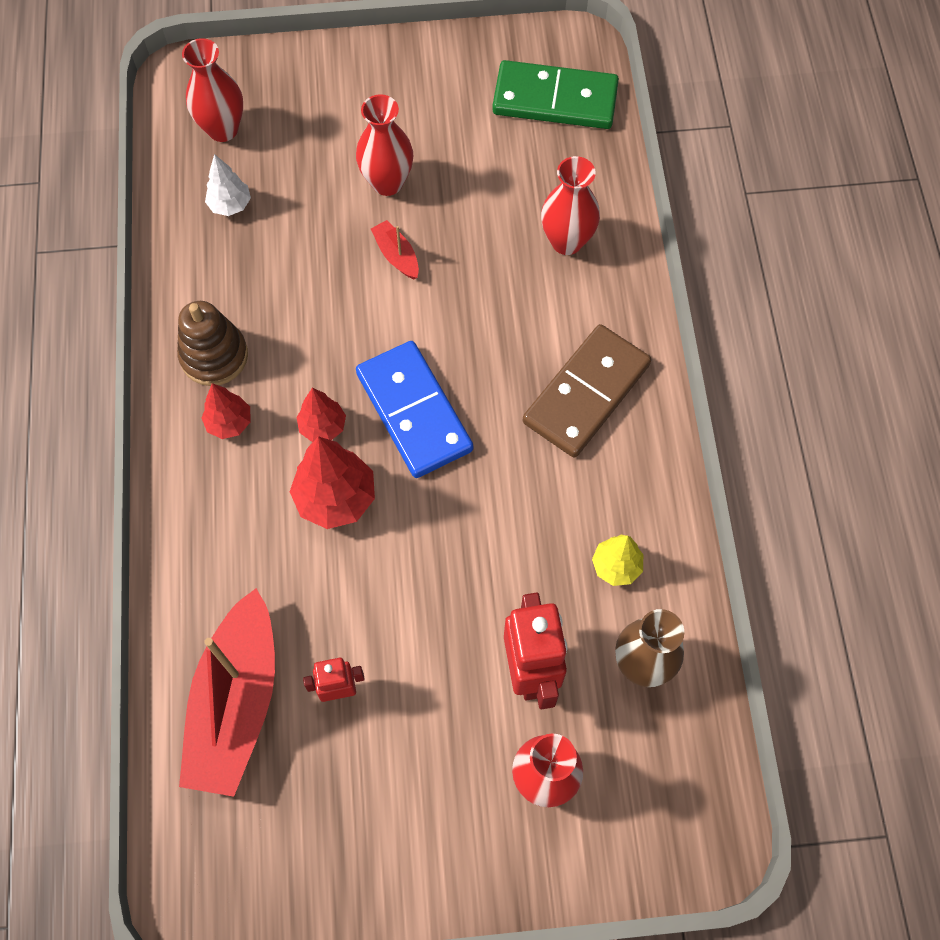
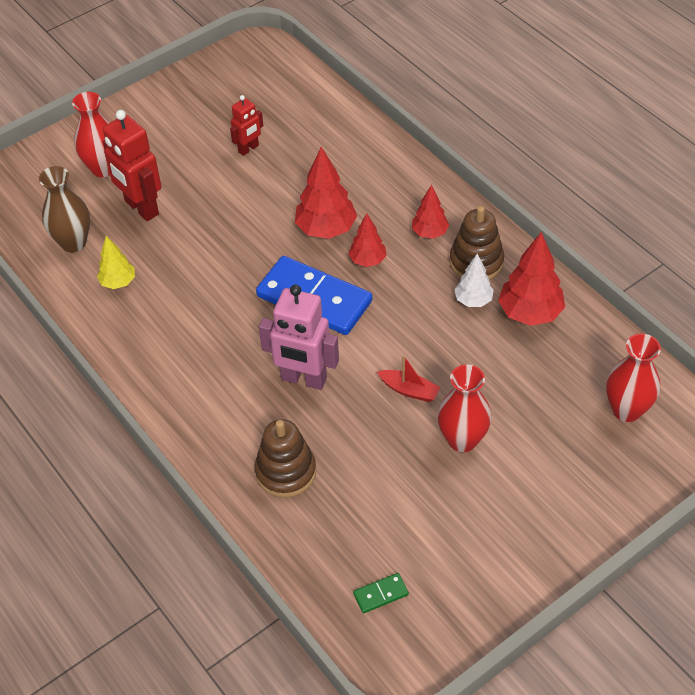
camera: 150 degrees right, 15 degrees down
(216, 268) = (530, 313): none -> red tree
(230, 205) = (563, 358): white tree -> white tree (473, 300)
(236, 703) = (302, 118): red boat -> none
(488, 324) = (303, 379): none -> pink robot
(555, 99) = (381, 594): green domino -> green domino, size x0.40
(566, 241) = (286, 472): red vase -> brown stacking toy
(586, 393) = (200, 371): brown domino -> none

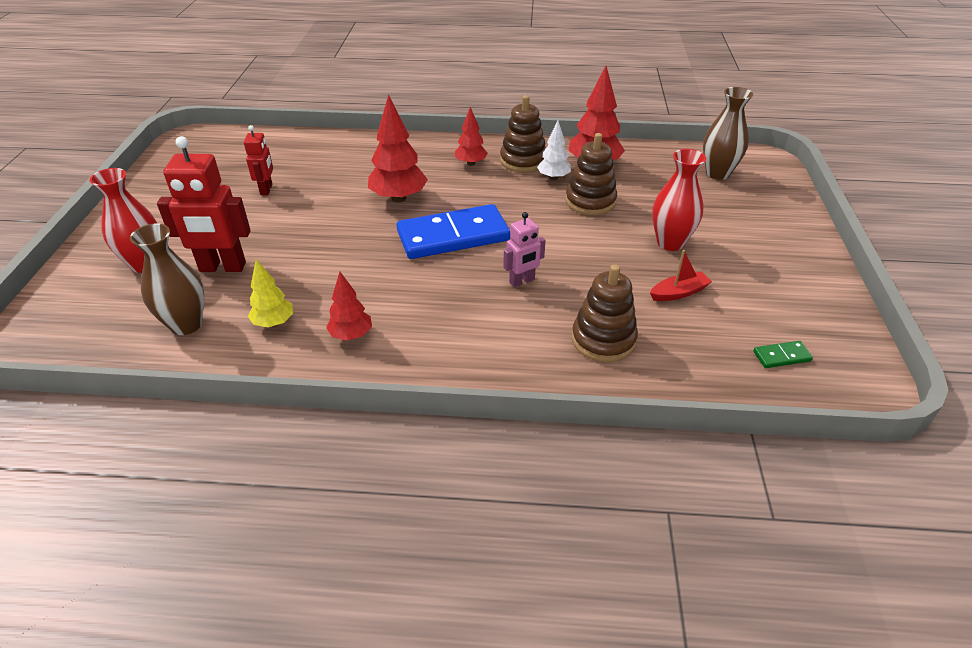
camera: 50 degrees left, 10 degrees down
(303, 379) = (522, 281): pink robot -> pink robot, size x0.56
(367, 260) = (455, 197): red tree -> red tree (351, 335)
(381, 594) = (781, 356): green domino -> green domino turned 60 degrees clockwise
(409, 390) = (597, 241): red boat -> red boat (679, 293)
(464, 349) = (590, 201): none -> brown stacking toy
(626, 410) = (717, 173): red vase -> brown vase

